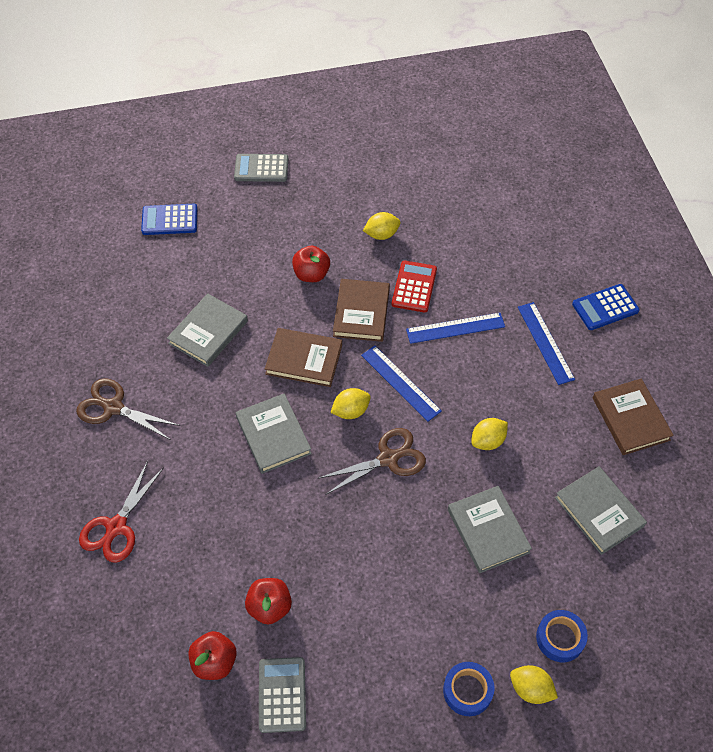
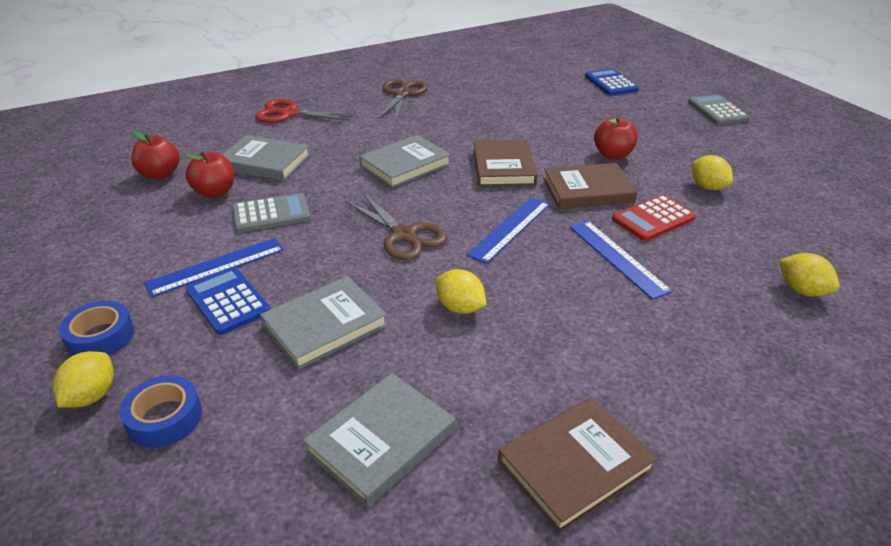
camera: 75 degrees right, 20 degrees down
(208, 332) = (503, 118): grey book -> grey book (265, 162)
(282, 695) = (121, 213): grey calculator -> grey calculator (271, 214)
(351, 411) = (455, 202): yellow lemon -> yellow lemon (801, 290)
(414, 287) = (653, 219): red calculator -> red calculator turned 150 degrees clockwise
(545, 343) = (655, 342): blue ruler -> blue ruler (216, 266)
(605, 307) = (778, 406): blue calculator -> blue calculator (227, 301)

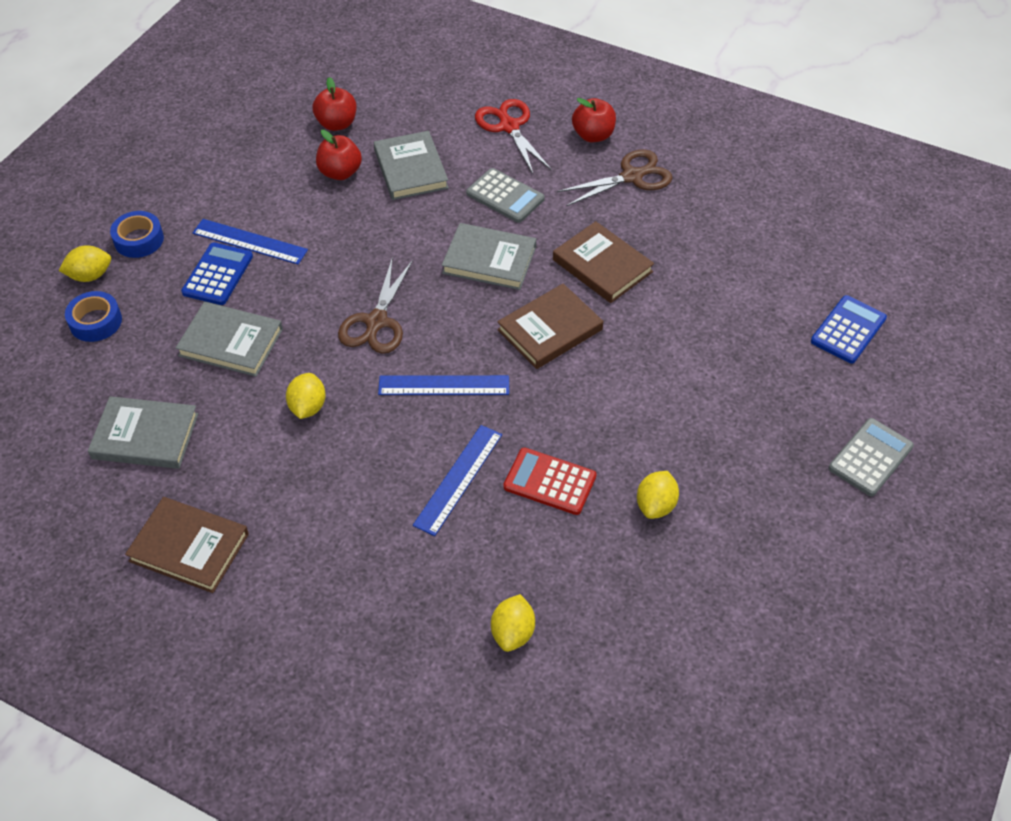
camera: 55 degrees right, 15 degrees up
(271, 214) = (338, 225): grey calculator -> grey calculator (505, 196)
(587, 190) = (561, 411): brown book -> brown book (602, 266)
(612, 155) = (656, 403): red apple -> red apple (593, 135)

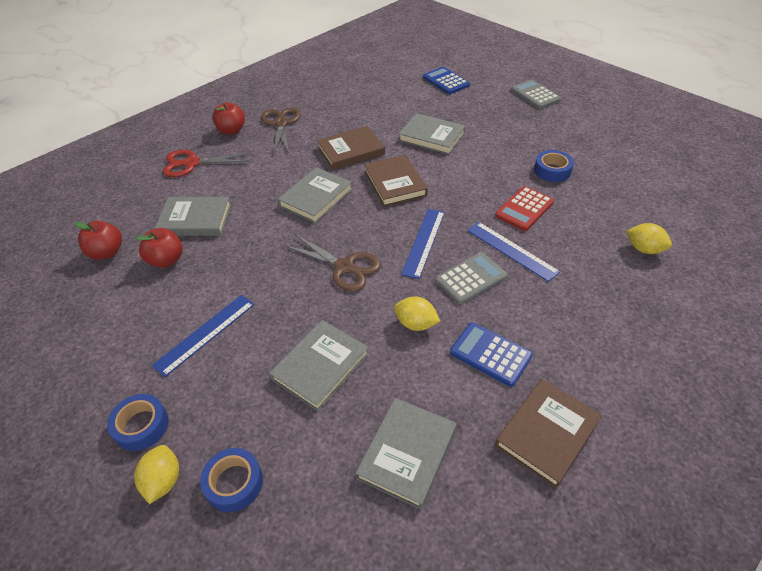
camera: 70 degrees left, 5 degrees down
(217, 274) = (231, 364): blue calculator -> blue calculator (490, 354)
(505, 196) = (259, 178): grey calculator -> grey calculator (470, 278)
(656, 505) = (552, 170): yellow lemon -> blue tape
(677, 345) = (431, 137): none -> grey book

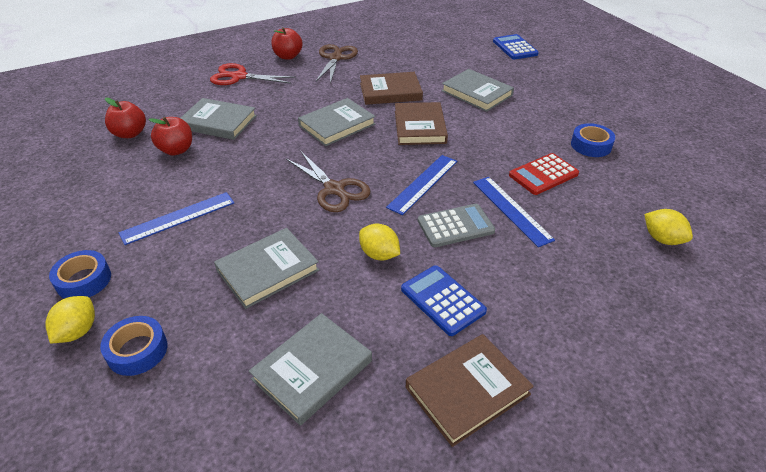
camera: 15 degrees right, 5 degrees down
(535, 95) = (604, 74): grey calculator -> none

